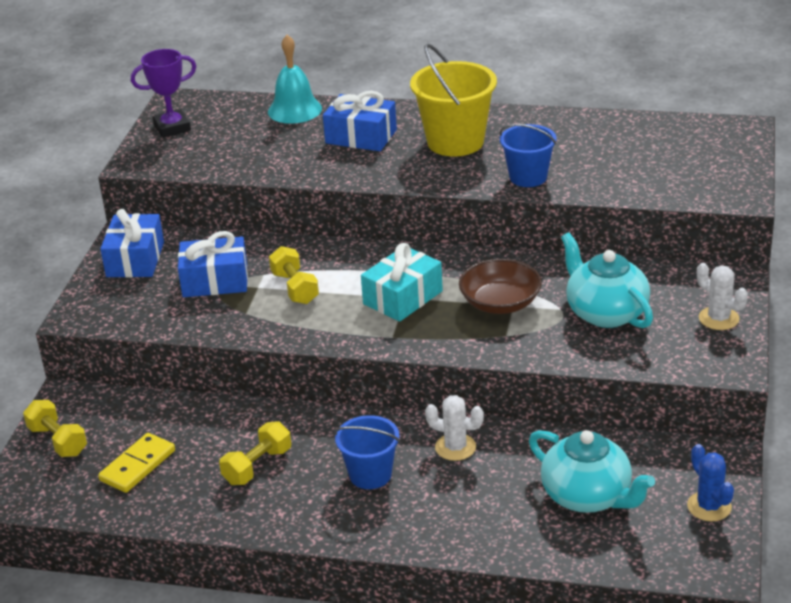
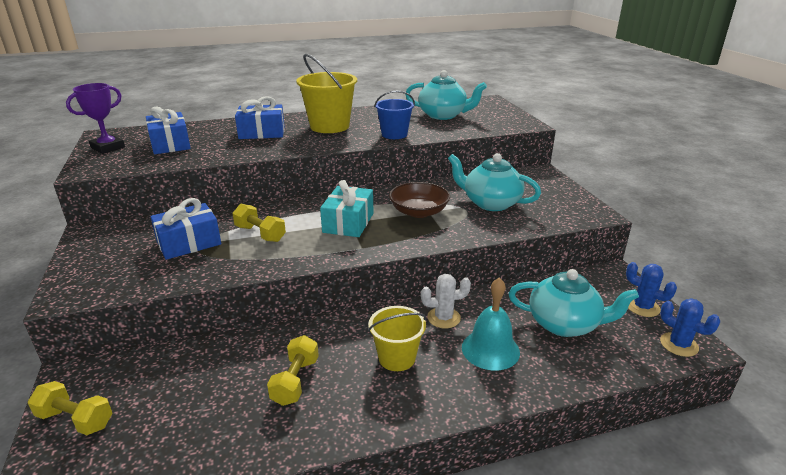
camera: 30 degrees left, 5 degrees down
(135, 259) = (106, 243): blue gift -> blue gift (170, 144)
(138, 465) = (176, 417): yellow domino -> none
(294, 110) = (202, 127): turquoise bell -> turquoise bell (490, 349)
(370, 475) = (397, 358): blue bucket -> yellow bucket
(634, 151) = (443, 115): none -> turquoise teapot
(699, 560) = (679, 344): none -> blue cactus
(718, 318) = (558, 192): white cactus -> none

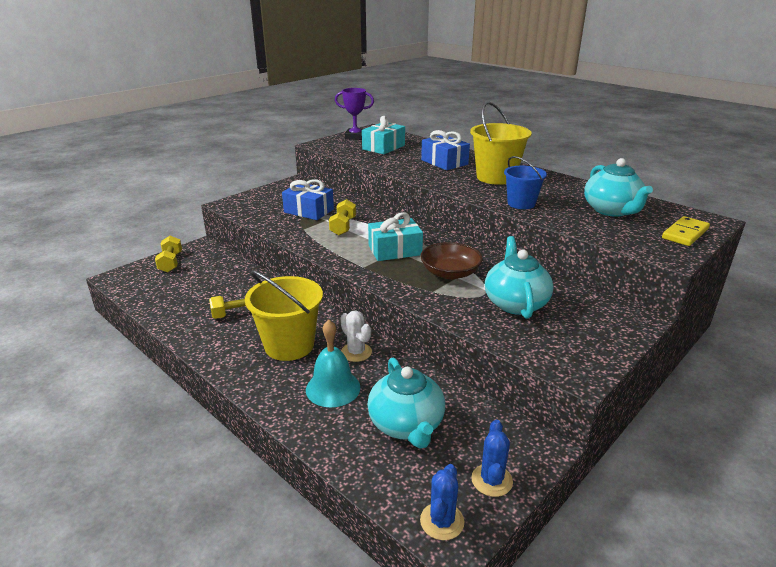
camera: 60 degrees right, 0 degrees up
(170, 144) = (383, 147): blue gift -> turquoise gift
(397, 358) = (289, 345): yellow bucket -> yellow bucket, size x1.58
(500, 111) = (685, 234): none -> yellow domino

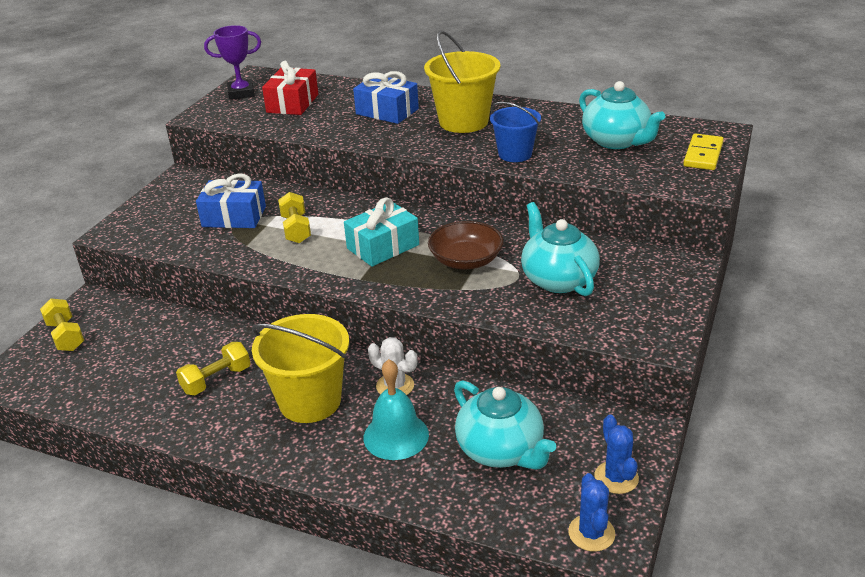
camera: 20 degrees left, 5 degrees up
(383, 147) = (292, 103): turquoise gift -> red gift

